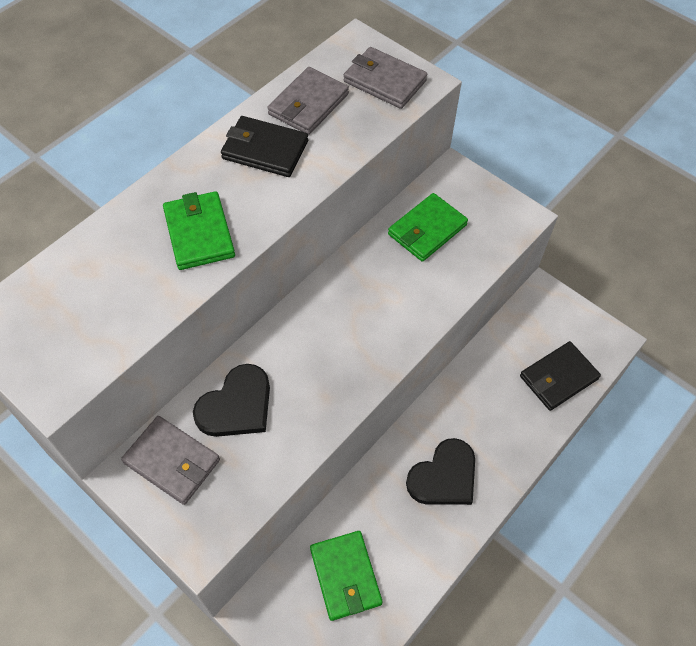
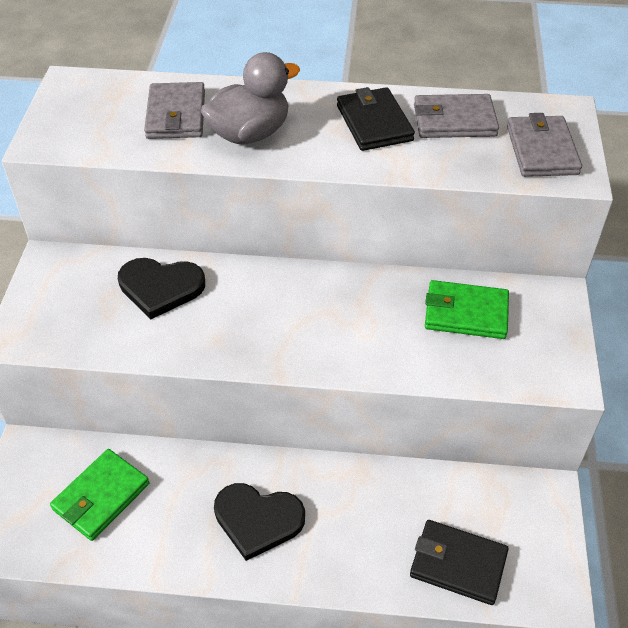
camera: 55 degrees right, 10 degrees down
(172, 461) = (80, 279): grey wallet -> grey wallet (176, 115)
(199, 233) = (250, 134): green wallet -> grey duck

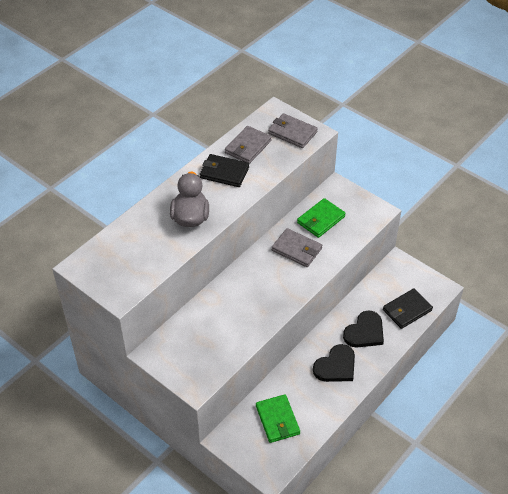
camera: 55 degrees left, 0 degrees up
(160, 287) = (211, 317): black heart -> black heart (365, 332)
(176, 115) = (149, 237): grey wallet -> grey wallet (297, 249)

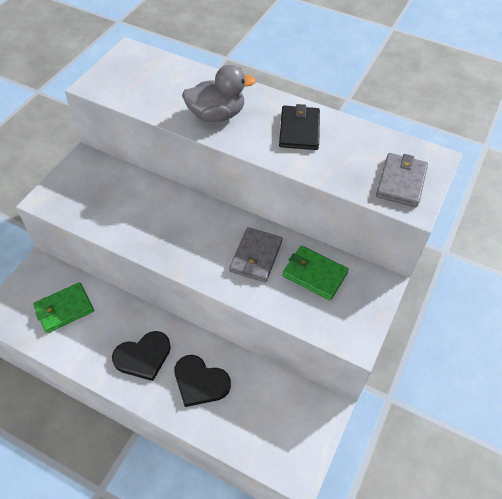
camera: 75 degrees right, 5 degrees up
(248, 147) = (353, 143): grey wallet -> none
(336, 366) = (143, 356): black heart -> black heart turned 60 degrees counterclockwise
(407, 310) = (247, 431): black wallet -> none

